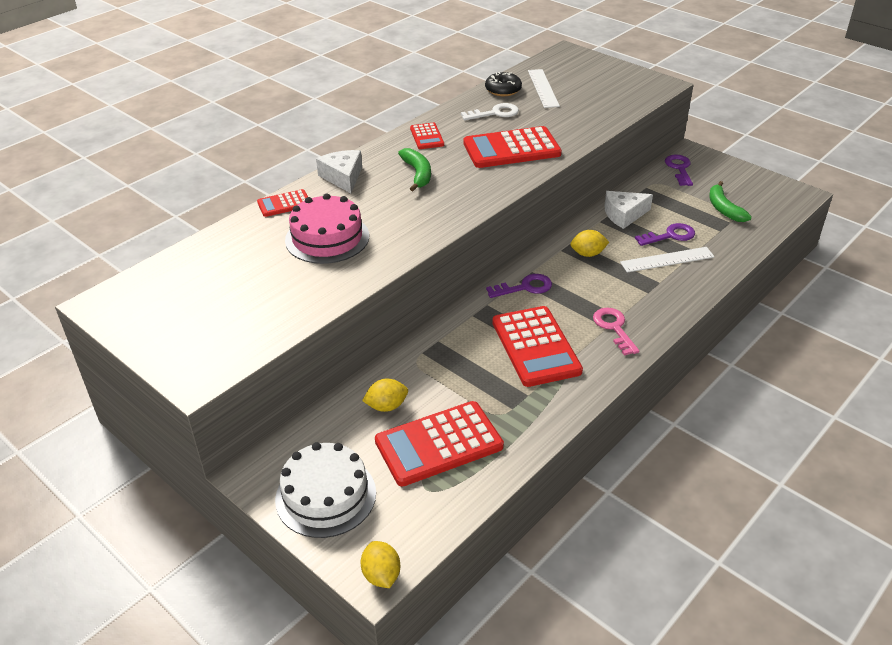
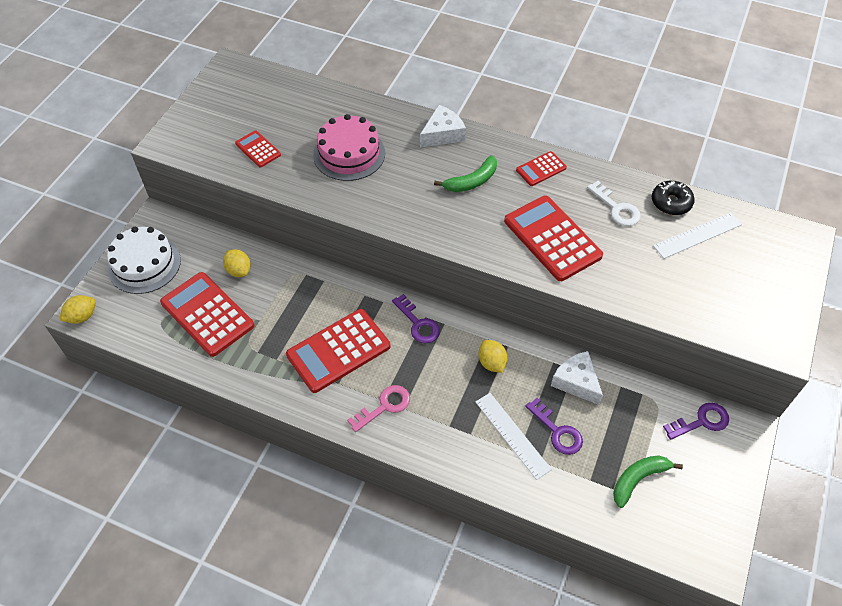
camera: 70 degrees right, 15 degrees up
(284, 204) = (386, 112): red calculator -> red calculator (258, 149)

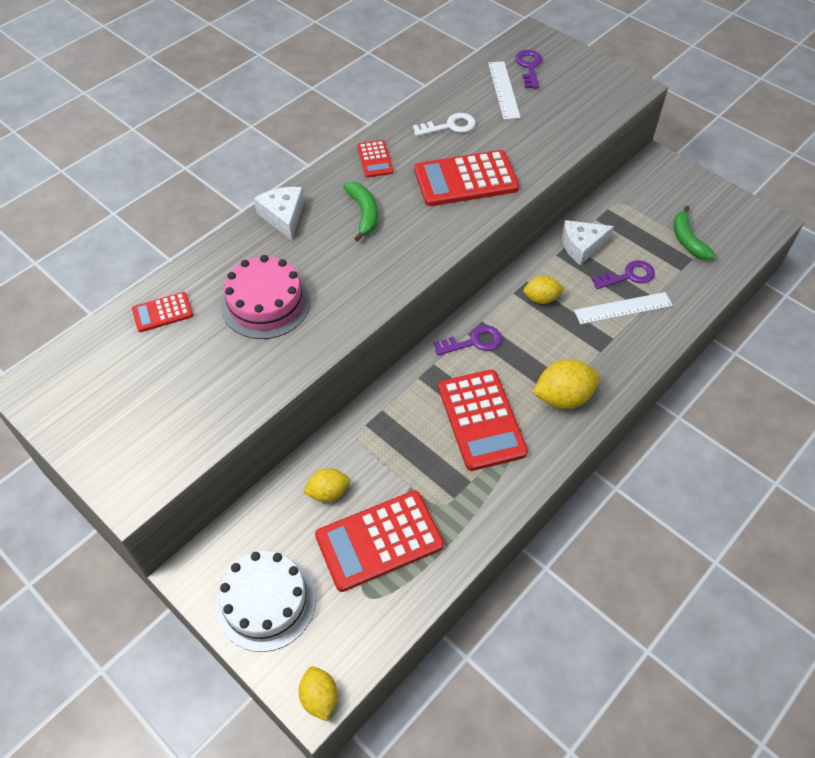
camera: 70 degrees left, 0 degrees up
(258, 149) = (206, 390): red calculator -> red calculator (162, 312)
(384, 406) = (563, 397): pink key -> yellow lemon
(671, 202) = (460, 92): black donut -> none
(701, 421) = (644, 183): purple key -> purple key (529, 67)

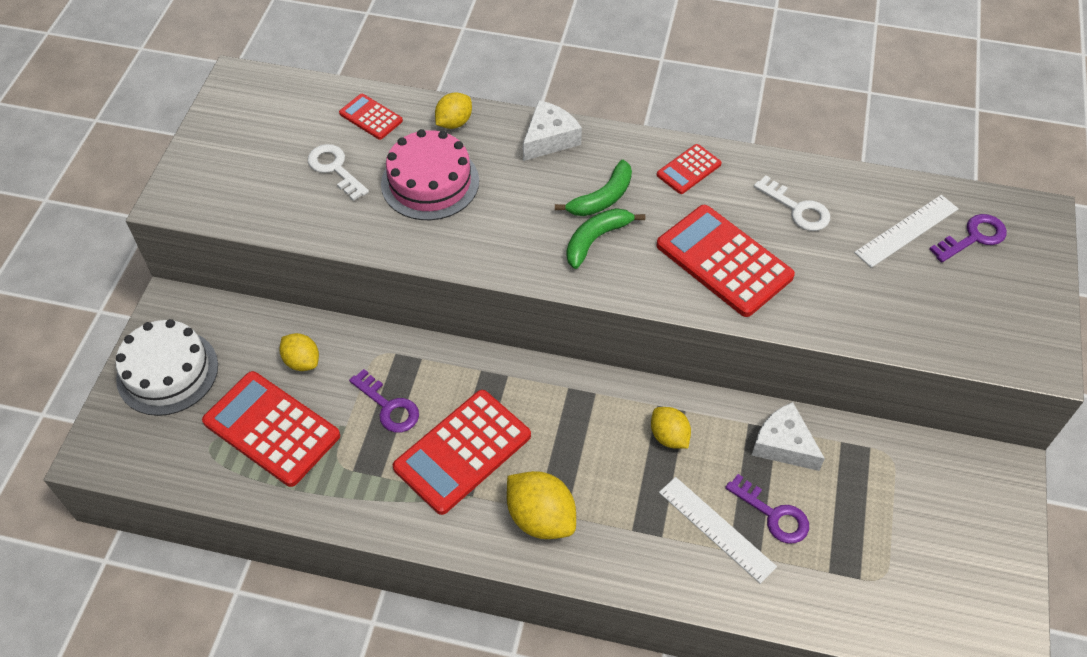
camera: 60 degrees right, 0 degrees up
(198, 358) = (335, 169): none -> white key
(319, 697) = (95, 459): yellow lemon -> yellow lemon (454, 122)
(474, 342) = (561, 398): purple key -> purple key (388, 407)
(687, 240) = (889, 561): green banana -> green banana (596, 239)

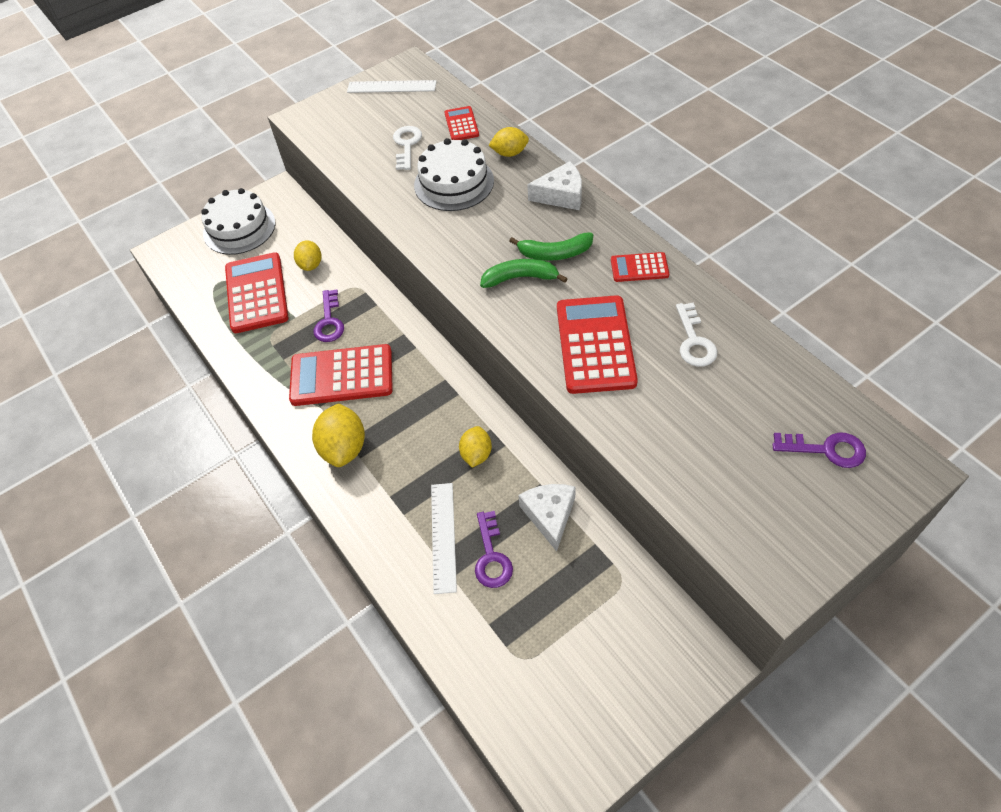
camera: 45 degrees right, 0 degrees up
(430, 182) = (454, 183): pink cake -> white cake
(906, 230) = (770, 409): white ruler -> white ruler (391, 87)

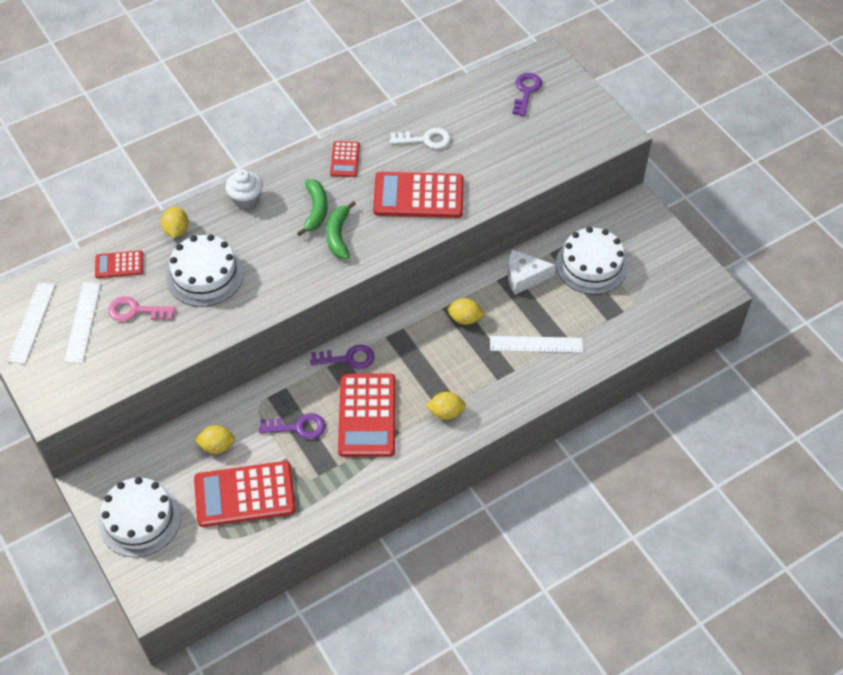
camera: 90 degrees left, 0 degrees up
(344, 448) = (446, 412): yellow lemon -> yellow lemon, size x0.63
(393, 116) = (83, 322): none -> white ruler
(407, 145) = (135, 311): white key -> pink key
(491, 556) = (555, 315): purple key -> purple key (348, 358)
(561, 195) = (246, 199): white cheese -> white cupcake
(582, 599) = (591, 265): none -> white cake

